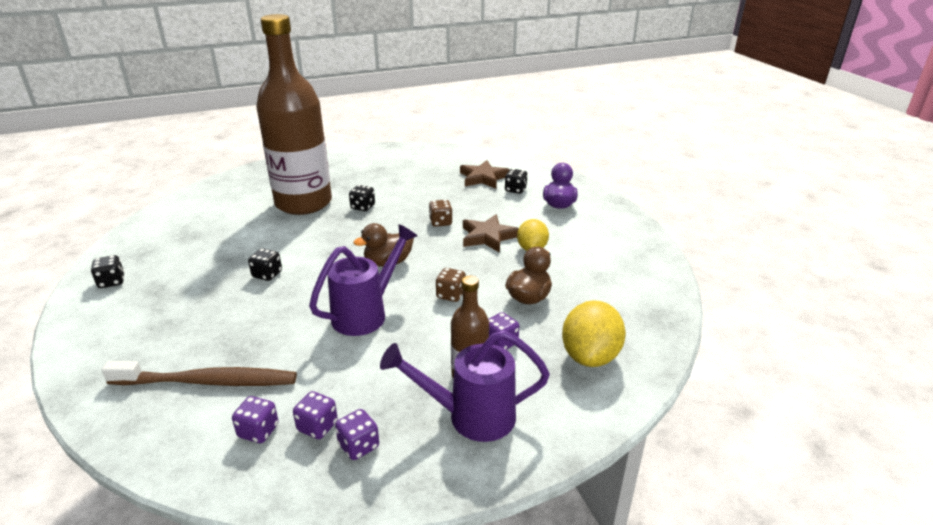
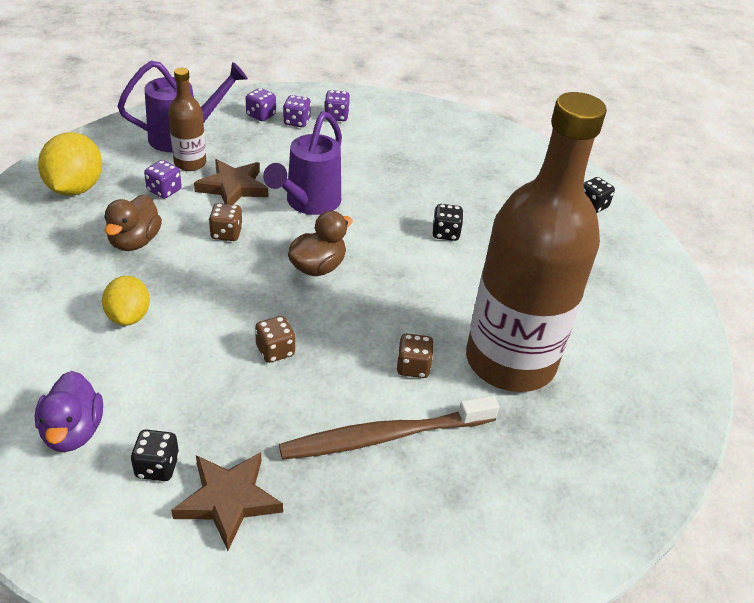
camera: 160 degrees right, 10 degrees up
(208, 382) = (401, 138): brown toothbrush -> brown toothbrush (384, 436)
(363, 207) = (413, 367): black dice -> brown dice
(488, 237) = (195, 331): brown star -> brown star (233, 187)

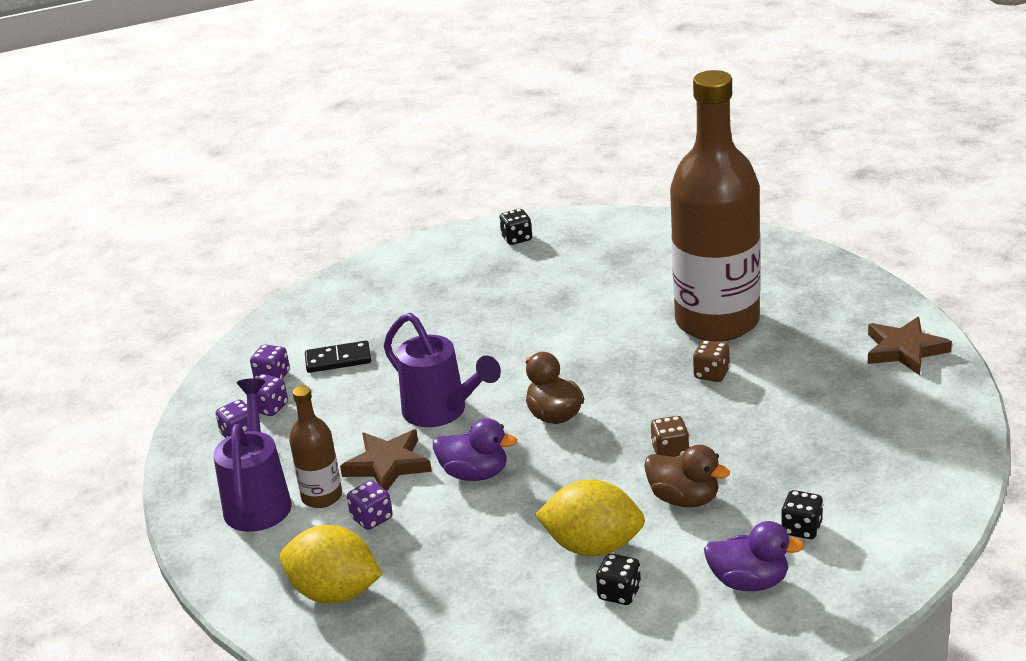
camera: 65 degrees left, 10 degrees down
(129, 316) = (593, 546): yellow lemon -> yellow lemon, size x1.52
(135, 241) = (464, 542): brown duck -> brown duck (684, 499)
(226, 233) = (475, 474): brown dice -> purple duck
(228, 500) = (845, 489): brown star -> brown star (904, 350)
(367, 141) = (338, 360): none -> black domino
(384, 436) = (790, 399): brown toothbrush -> none
(445, 233) = (528, 330): black dice -> black dice (619, 593)

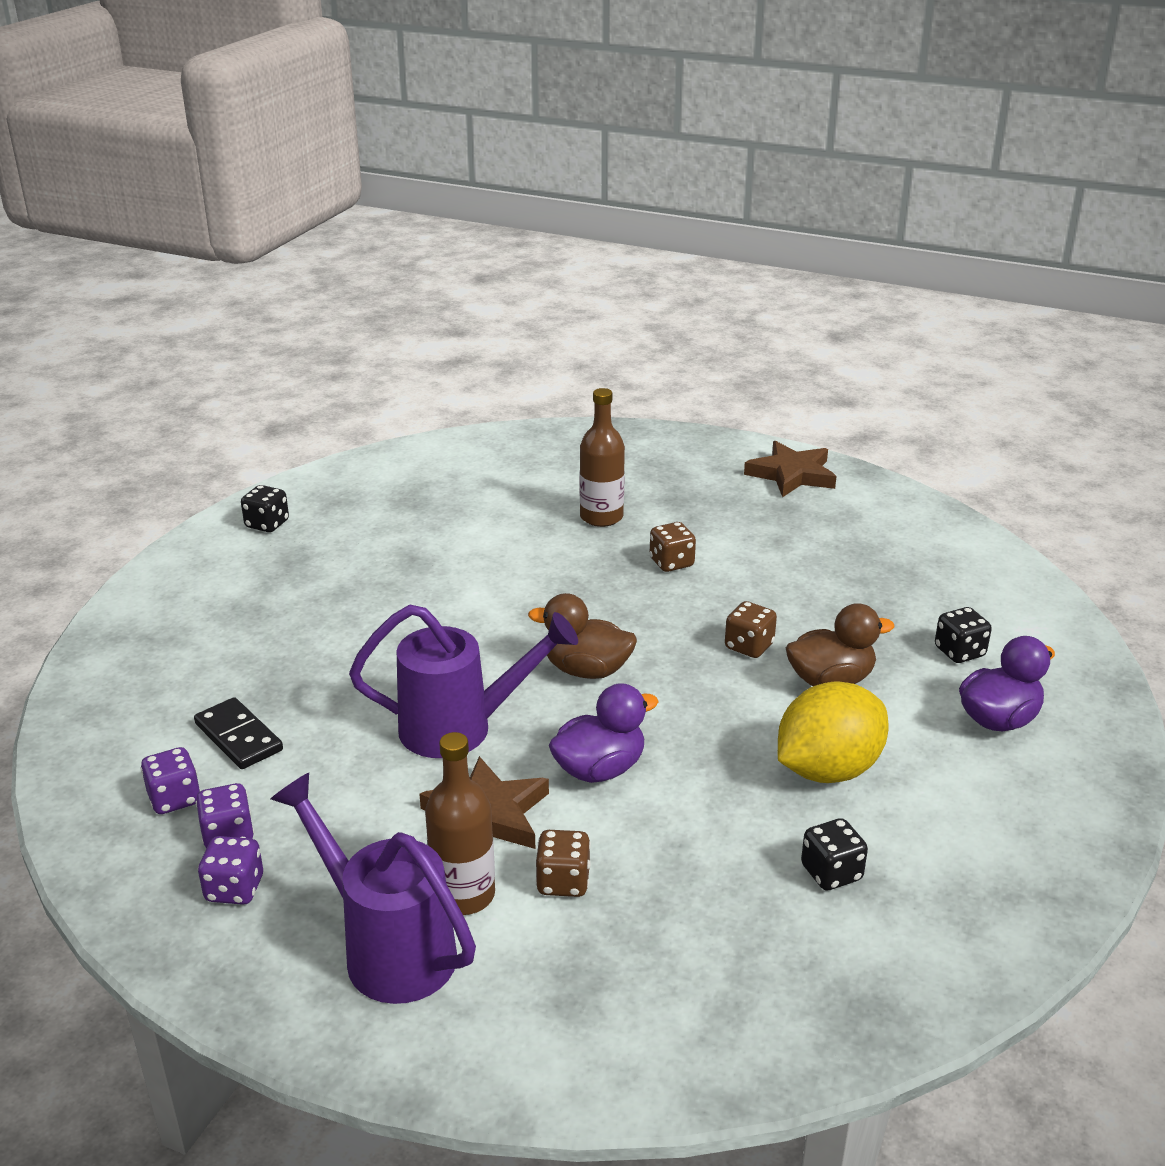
camera: 50 degrees left, 0 degrees up
(335, 593) = (655, 989): yellow lemon -> none
(338, 360) = (239, 737): black domino -> black domino turned 75 degrees counterclockwise
(372, 518) = (563, 882): purple dice -> brown dice
(619, 593) = (921, 797): black dice -> black dice (831, 873)
(717, 321) = (601, 517): brown bottle -> brown bottle, size x0.44

